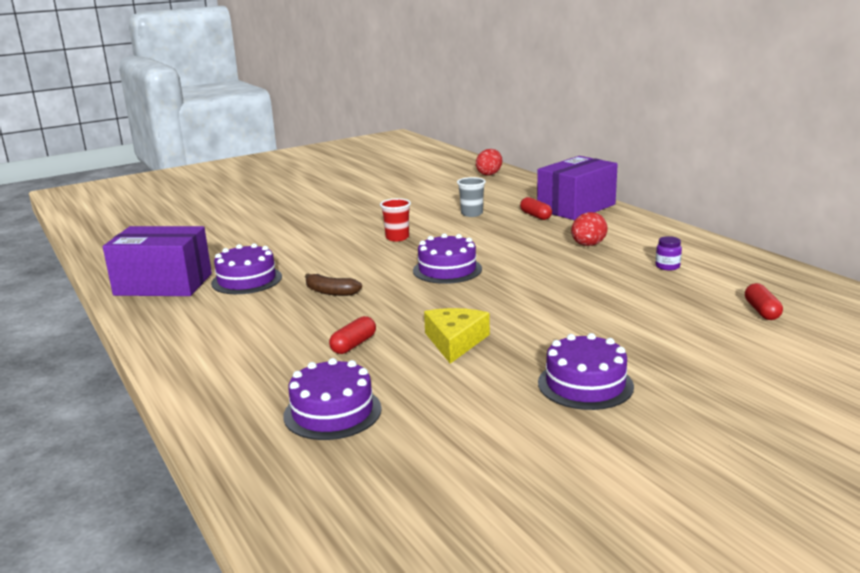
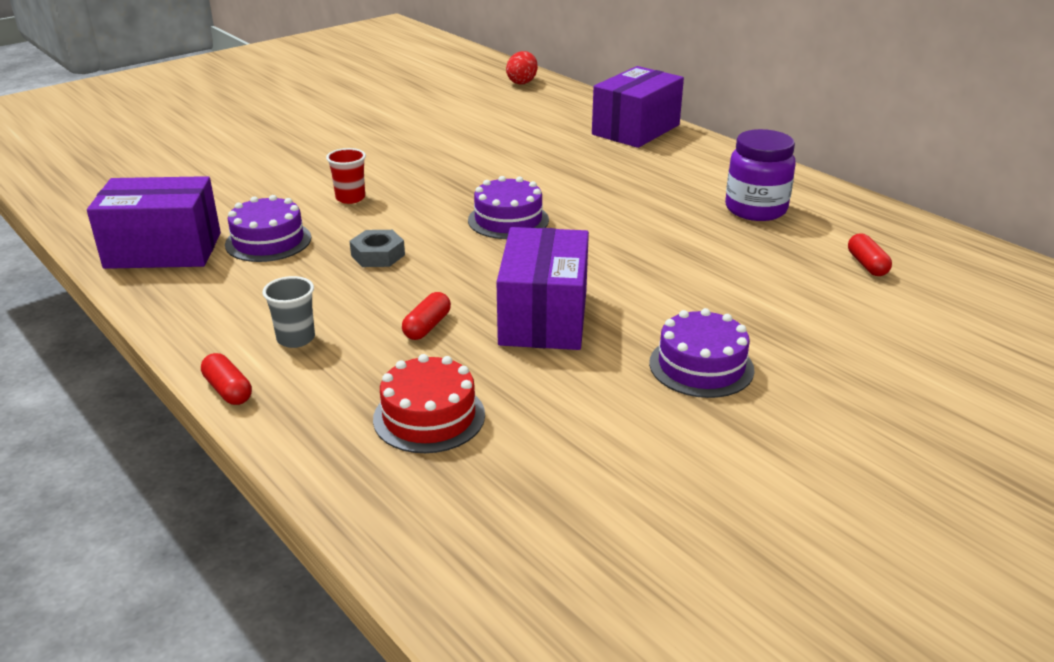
camera: 10 degrees left, 10 degrees up
(330, 292) = (378, 255): brown banana -> grey nut
(332, 412) = (429, 416): purple cake -> red cake
(397, 238) = (436, 176): red cup -> red cup (350, 198)
(455, 341) = (543, 317): yellow cheese -> purple box
(472, 214) = (516, 140): grey cup -> grey cup (296, 339)
(535, 216) = (592, 142): red capsule -> red capsule (228, 390)
(588, 245) = (661, 182): red egg -> none
(667, 266) = (755, 209): purple jar -> purple jar, size x2.30

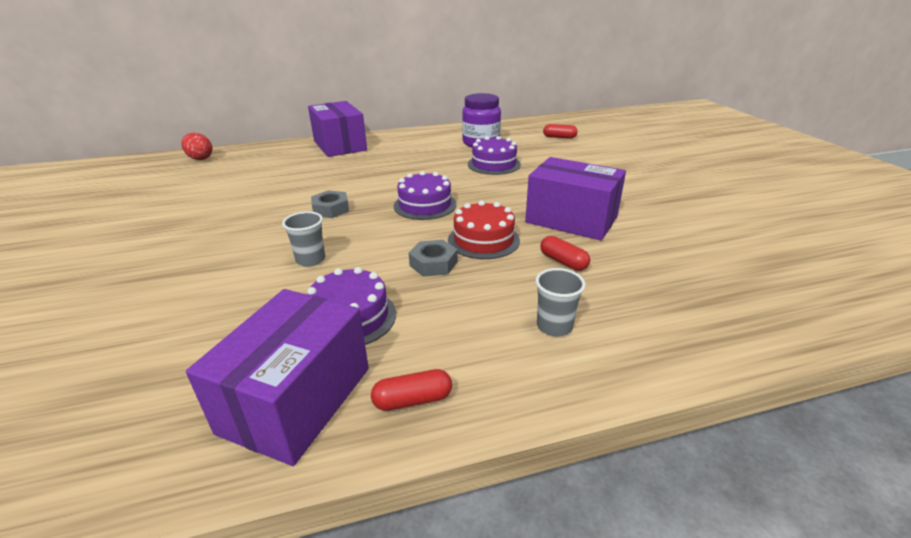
camera: 65 degrees left, 0 degrees up
(228, 390) = (633, 379): red capsule -> red capsule (412, 400)
(350, 198) = (310, 260): red cup -> grey cup
(429, 416) = (688, 282): red cake -> red cake (483, 240)
(457, 176) = (331, 209): none -> grey nut
(701, 366) = (644, 190): purple cake -> purple cake (494, 164)

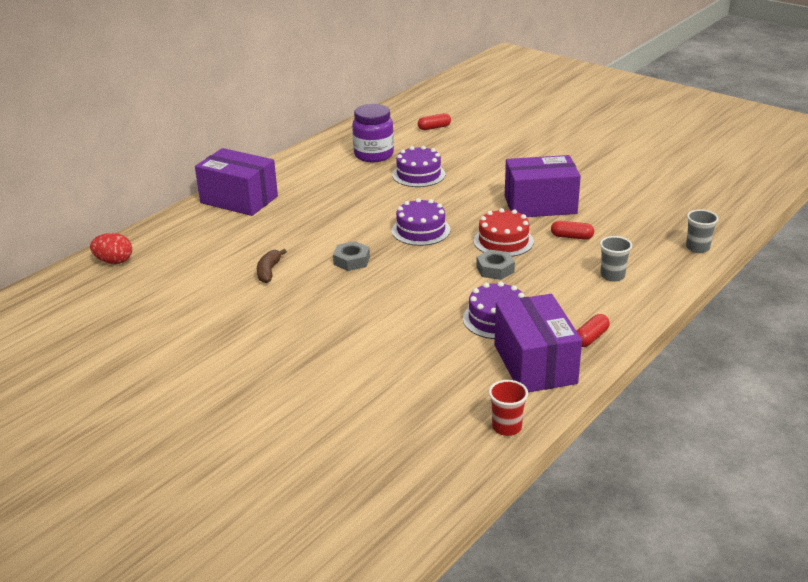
camera: 35 degrees left, 0 degrees up
(115, 480) = (506, 427): none -> red cup
(264, 196) = (269, 271): none -> brown banana
(310, 260) = (408, 300): grey cup -> grey cup (697, 248)

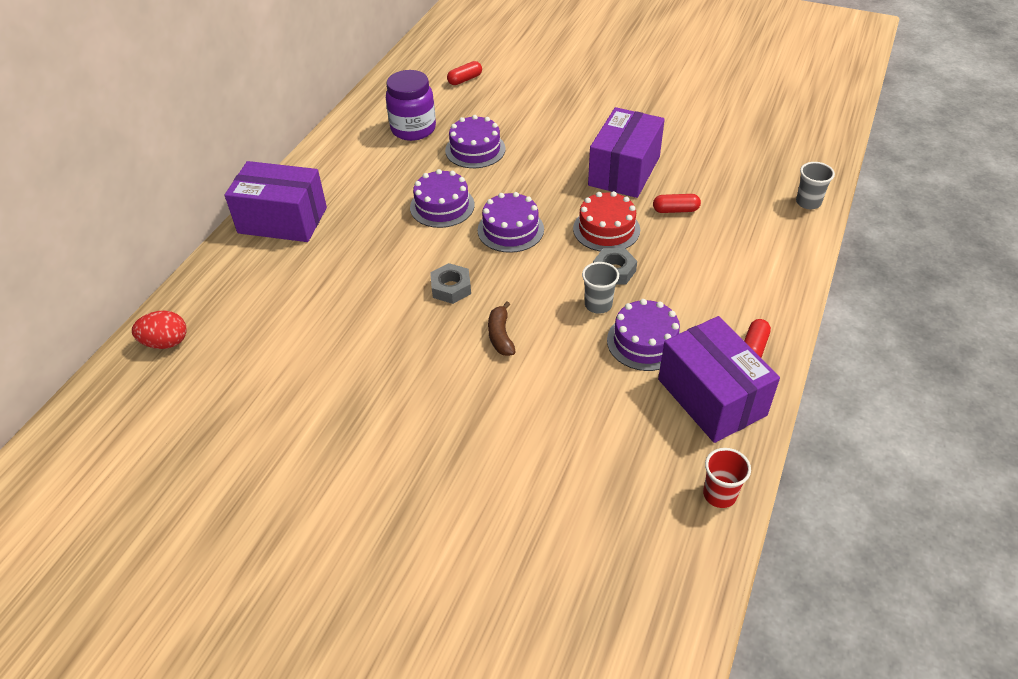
camera: 15 degrees left, 15 degrees up
(269, 271) = (361, 322): brown banana -> brown banana (500, 335)
(371, 208) = (442, 206): none -> purple cake
(540, 205) = (624, 171): purple box -> purple box turned 45 degrees counterclockwise
(612, 276) = (739, 256): grey cup -> grey cup (598, 305)

